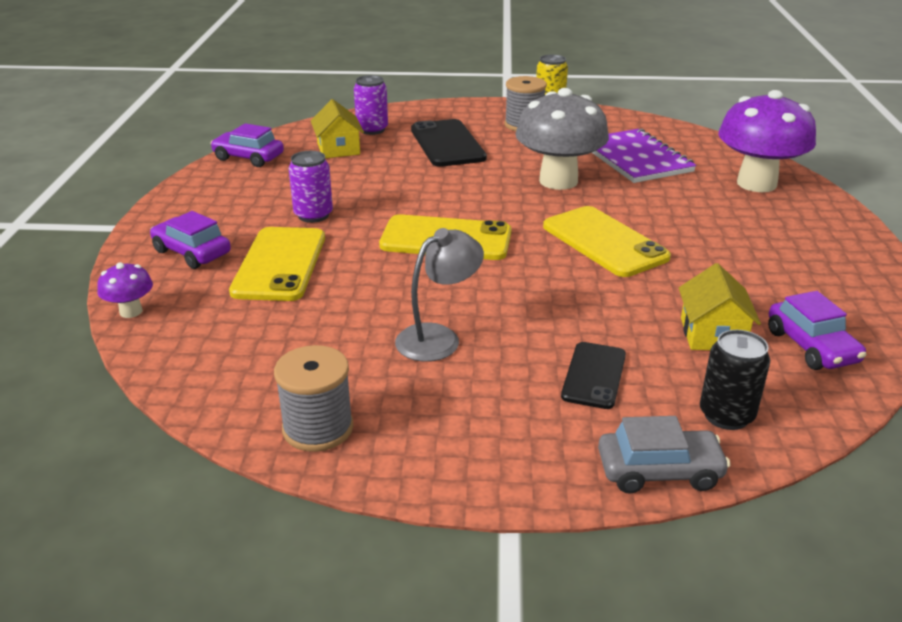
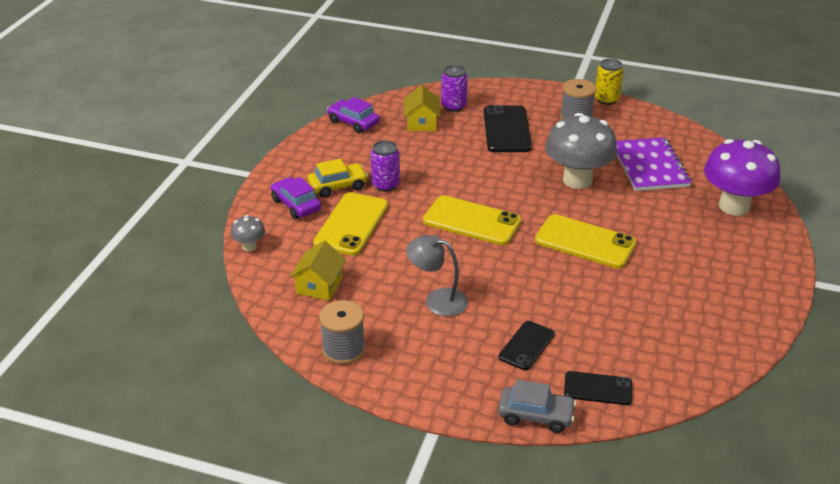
camera: 15 degrees right, 5 degrees up
(131, 311) = (249, 246): purple mushroom -> grey mushroom
(247, 224) = (338, 186): none -> yellow car
(438, 337) = (437, 300): grey lamp -> grey lamp turned 135 degrees counterclockwise
(604, 242) = (585, 242): yellow phone -> yellow phone turned 45 degrees counterclockwise
(712, 334) = (622, 330): yellow house -> yellow house (319, 285)
(726, 415) = (598, 389): black can -> black phone
(811, 347) = (686, 352): purple car -> none

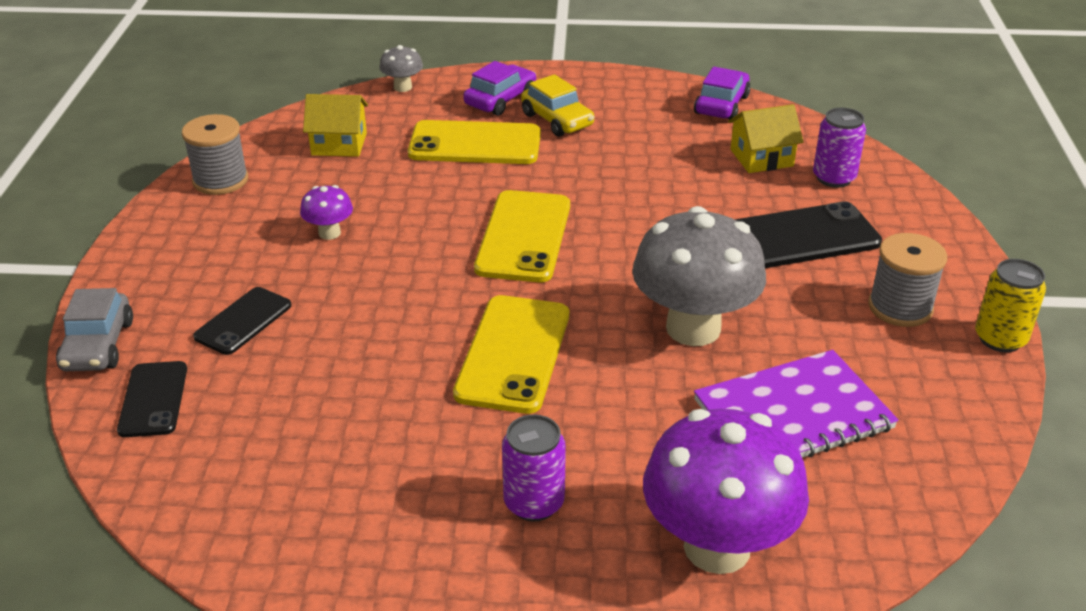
camera: 75 degrees right, 0 degrees up
(385, 185) = (579, 154): purple can -> purple can (534, 503)
(437, 300) = (329, 233): grey lamp -> purple mushroom
(526, 345) = (243, 321): black phone -> black phone turned 75 degrees counterclockwise

